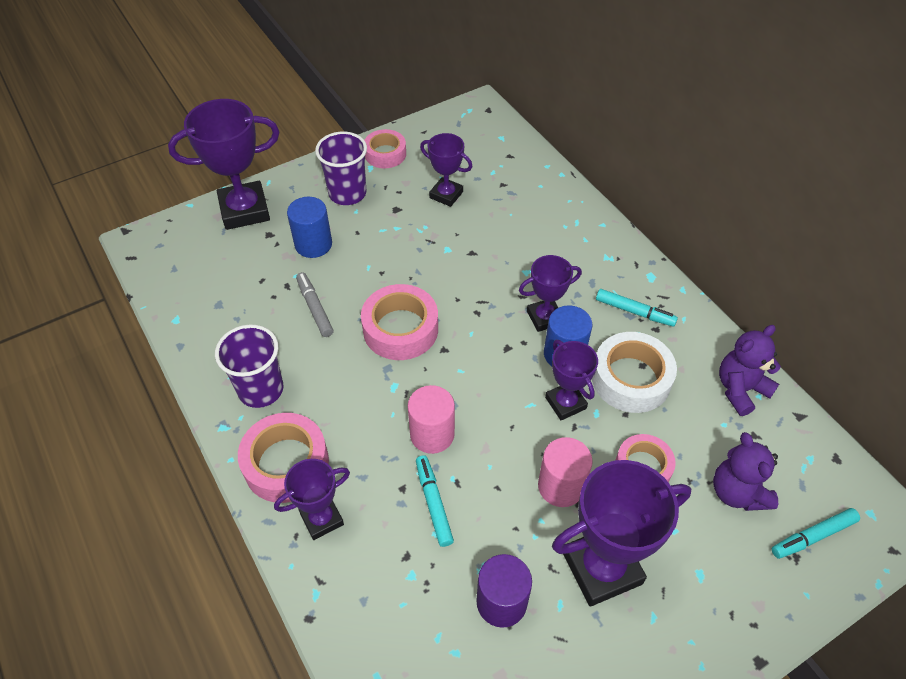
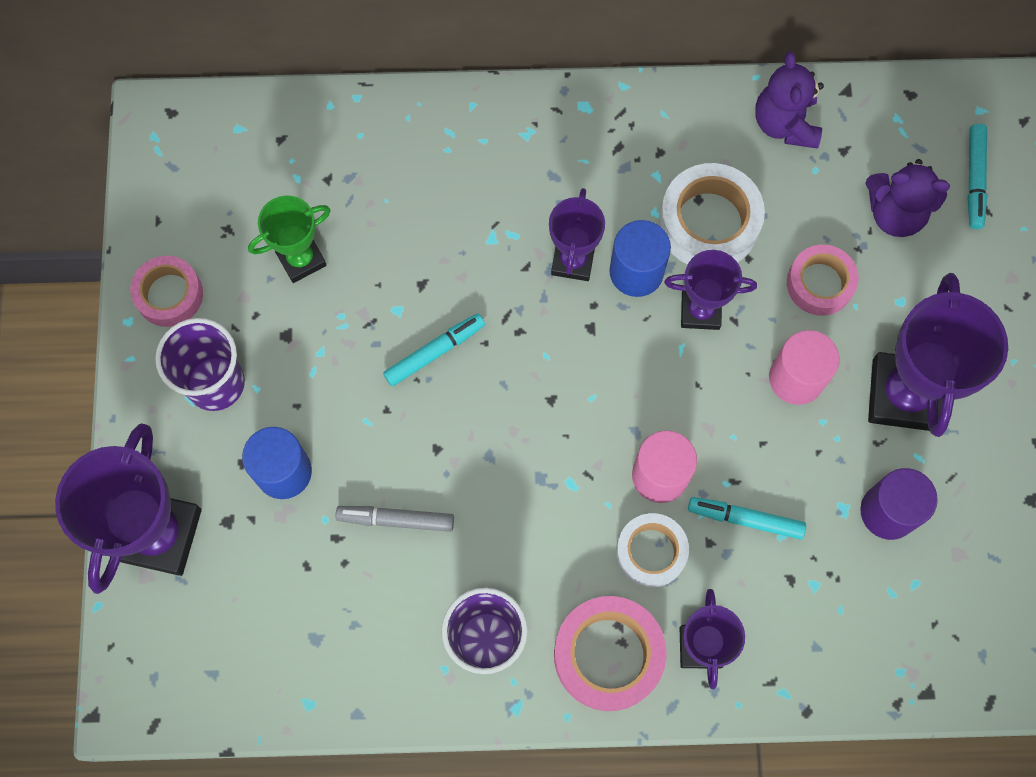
camera: 60 degrees left, 20 degrees up
(374, 455) = (651, 552): none -> white tape
(400, 329) = (491, 433): pink tape -> none
(446, 195) = (301, 259): purple trophy -> green trophy
(634, 311) = (623, 159): turquoise marker -> turquoise marker (434, 352)

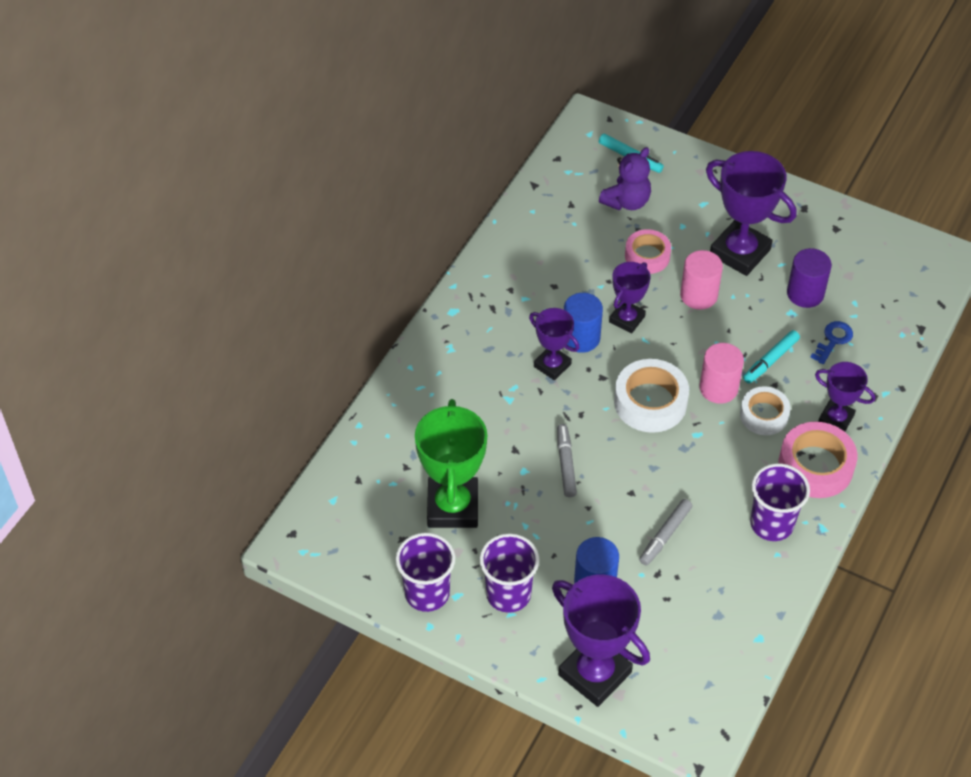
camera: 60 degrees left, 20 degrees down
(169, 295) = (427, 593): pink tape -> purple cup
(301, 259) = (452, 507): green trophy -> green trophy, size x1.73
(434, 352) = (566, 464): turquoise marker -> grey marker
(709, 223) = (573, 288): white tape -> white tape (650, 402)
(785, 123) = (534, 222): purple teddy bear -> none
(831, 584) = (833, 340): none -> blue key

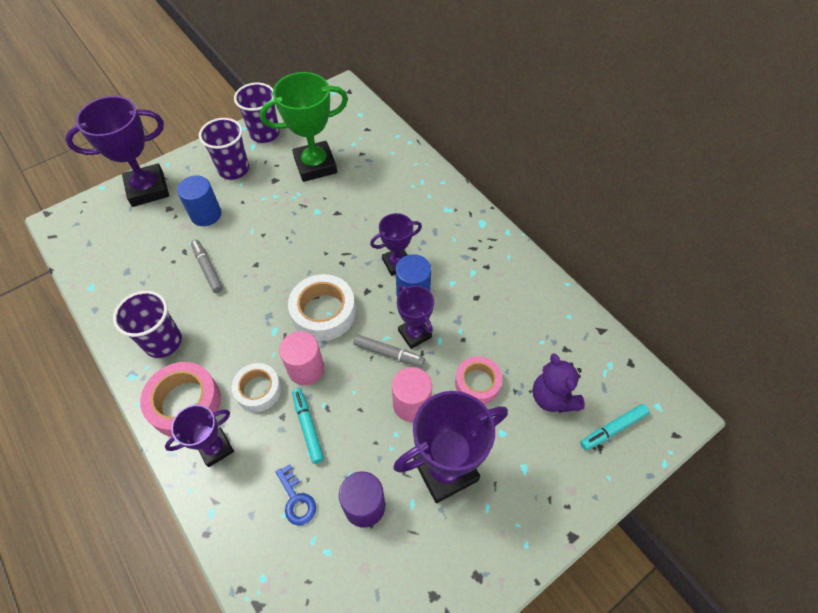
camera: 115 degrees right, 5 degrees up
(452, 507) = (315, 165): green trophy -> green trophy turned 45 degrees counterclockwise
(566, 464) = (305, 236): grey marker -> grey marker (388, 353)

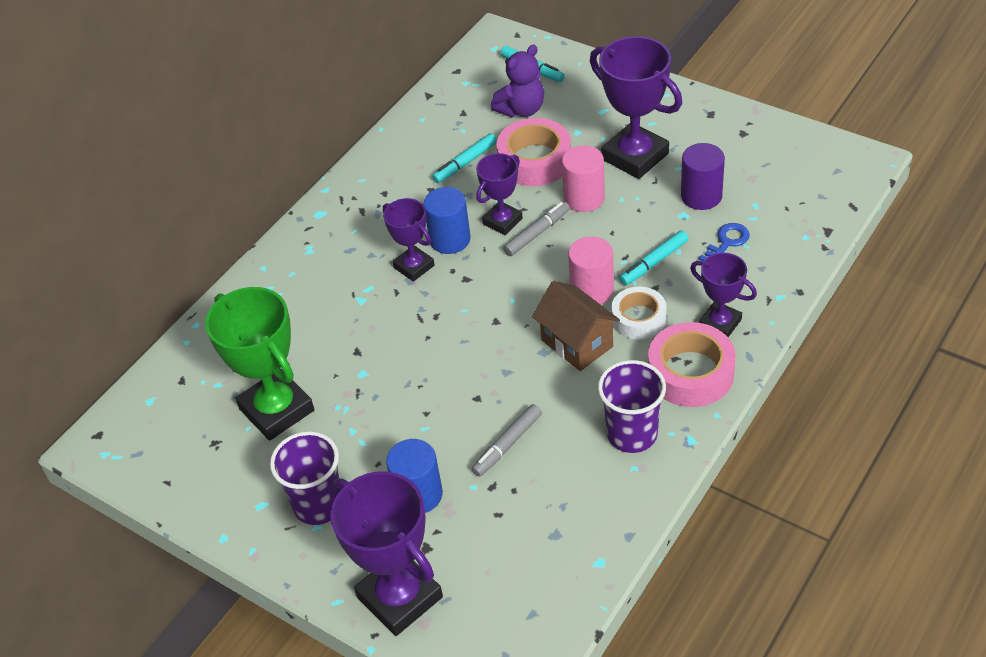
camera: 105 degrees left, 10 degrees down
(262, 339) = (577, 343): none -> brown house
(265, 134) = (228, 501): purple cup -> none
(323, 312) = (514, 304): white tape -> none
(388, 353) = (536, 233): grey marker -> grey marker turned 45 degrees clockwise
(477, 383) = (534, 160): pink tape -> pink tape, size x1.52
(497, 331) = (466, 163): none -> turquoise marker

